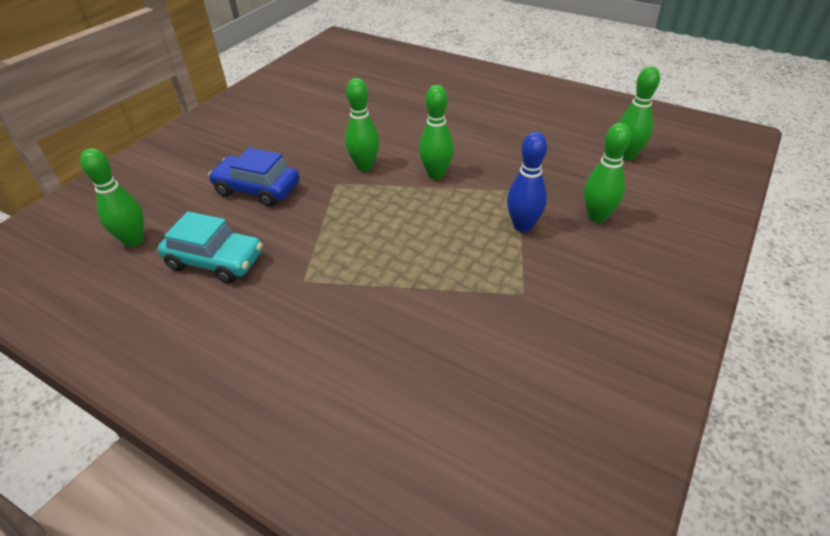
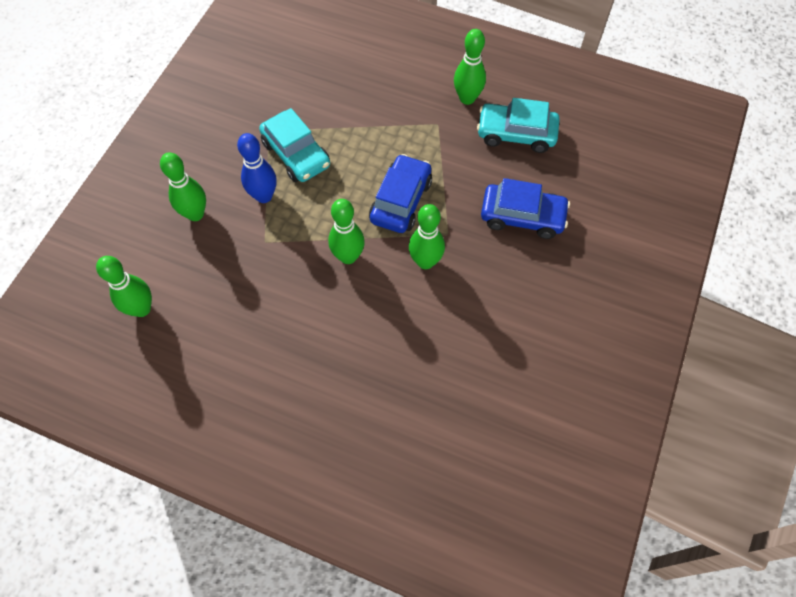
camera: 170 degrees right, 20 degrees up
(134, 240) = (597, 146): green bowling pin -> green bowling pin (467, 98)
(373, 210) = (401, 201): none -> blue car
(486, 263) = (296, 154): none -> turquoise car

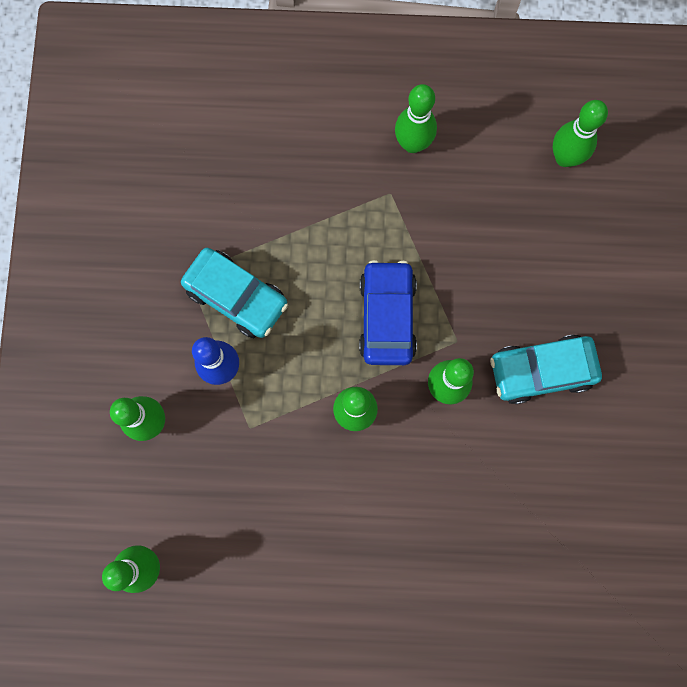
camera: 20 degrees left, 15 degrees up
(516, 134) = (489, 175): turquoise car -> turquoise car (541, 371)
(522, 216) = (534, 288): blue car -> none
(578, 139) = (565, 157): none -> green bowling pin

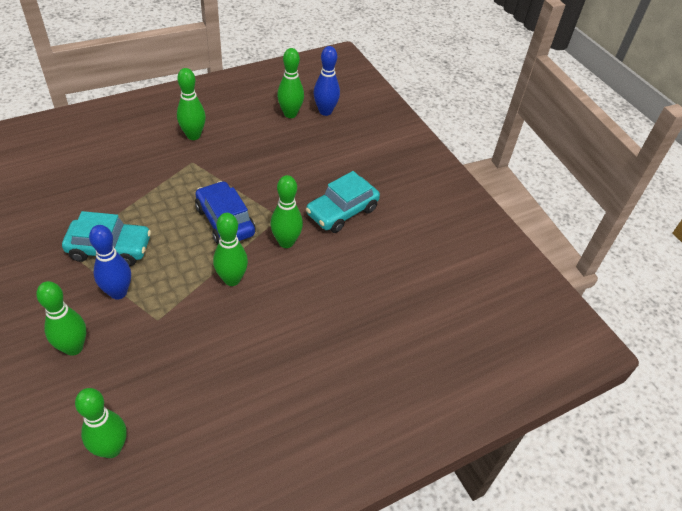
camera: 35 degrees left, 30 degrees down
(618, 174) = (325, 111): none -> blue bowling pin

